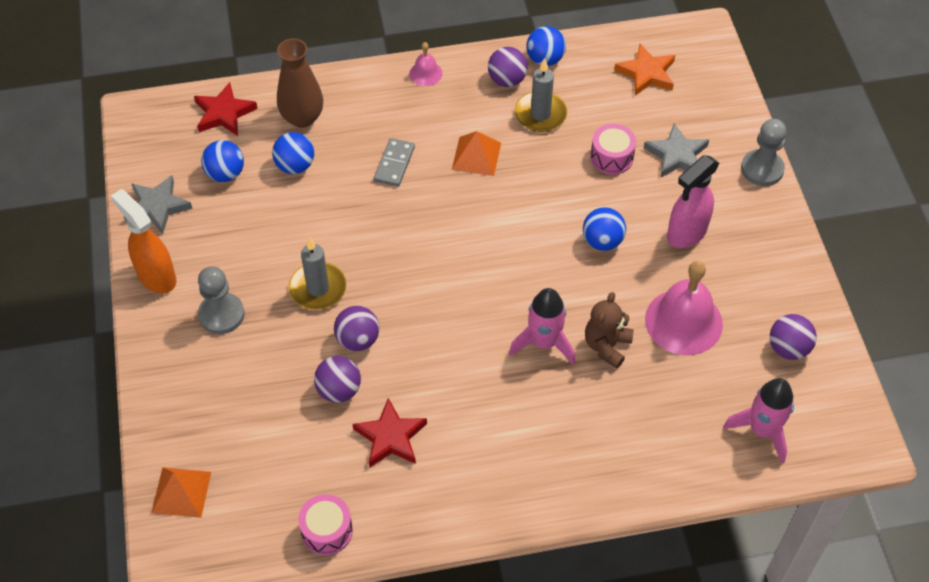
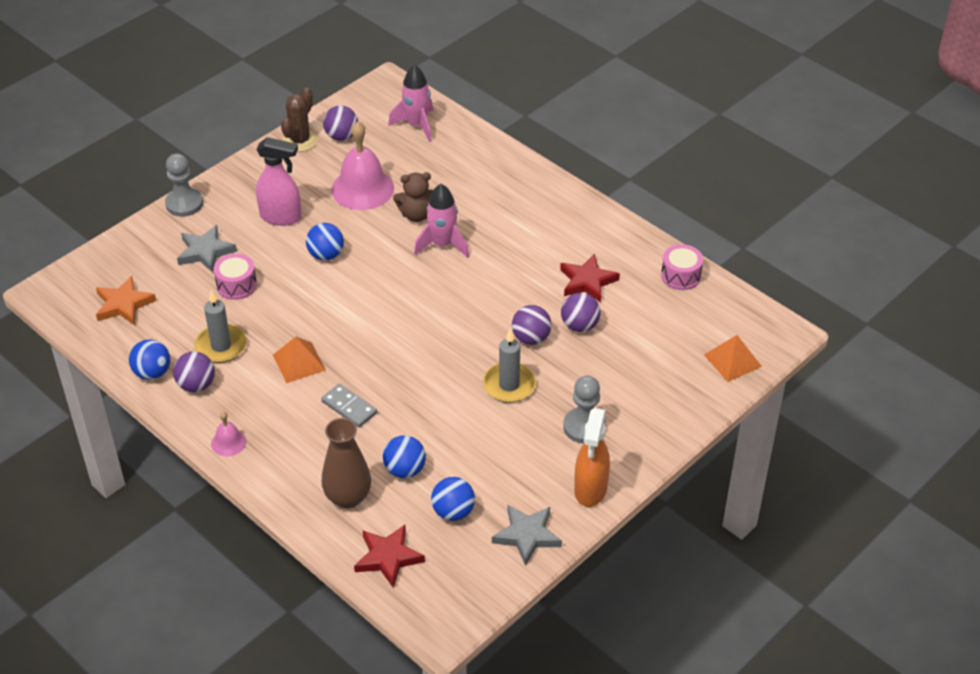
camera: 125 degrees left, 10 degrees down
(394, 164) = (349, 407): grey domino -> grey domino turned 60 degrees clockwise
(805, 307) = (300, 140): none -> brown cactus

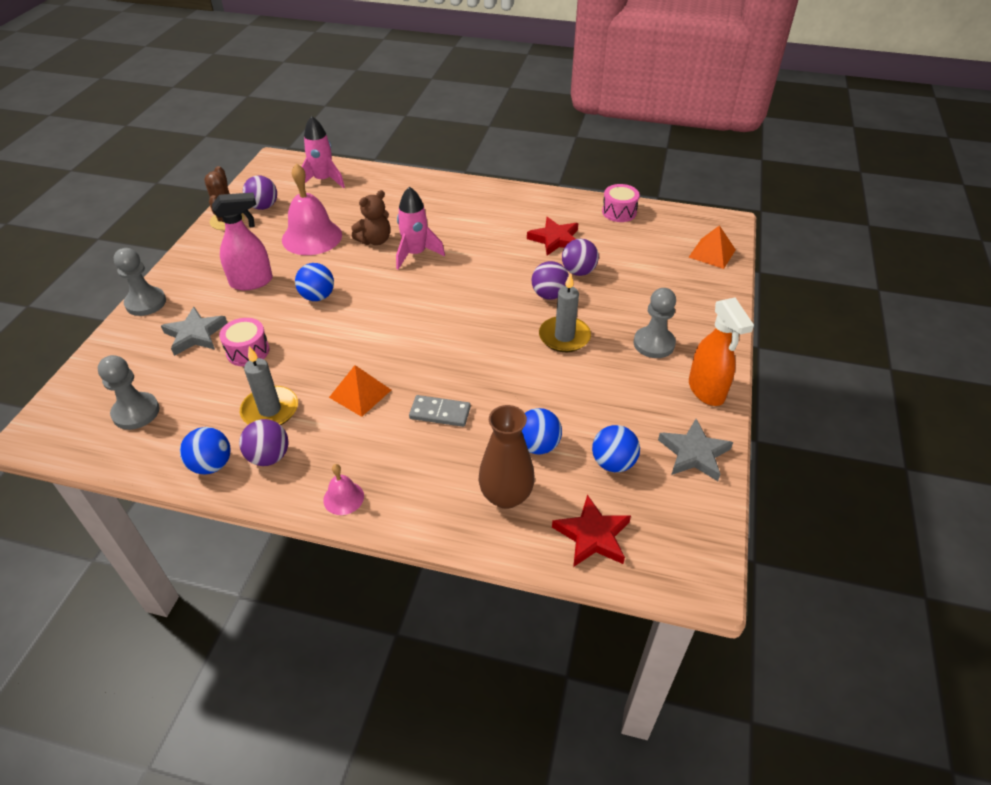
camera: 30 degrees left, 0 degrees up
(123, 304) = (136, 412): orange star -> grey pawn

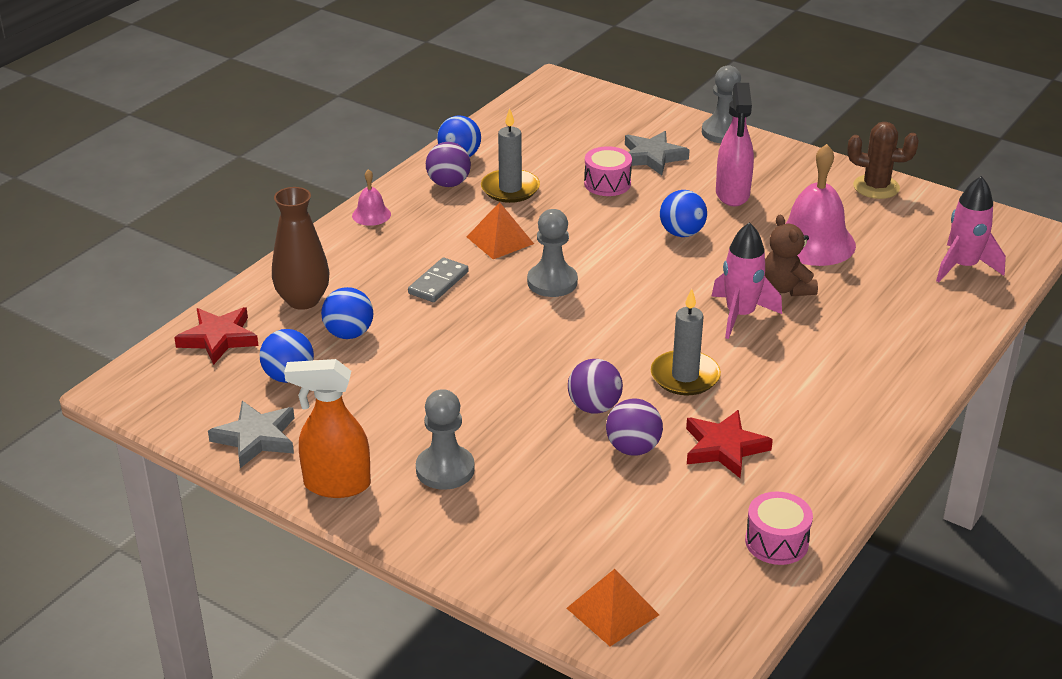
camera: 110 degrees right, 10 degrees down
(136, 412) = (553, 125): grey pawn -> grey pawn (552, 282)
(263, 207) = (903, 214): purple ball -> none
(564, 337) = (504, 397): grey candle -> grey candle (685, 376)

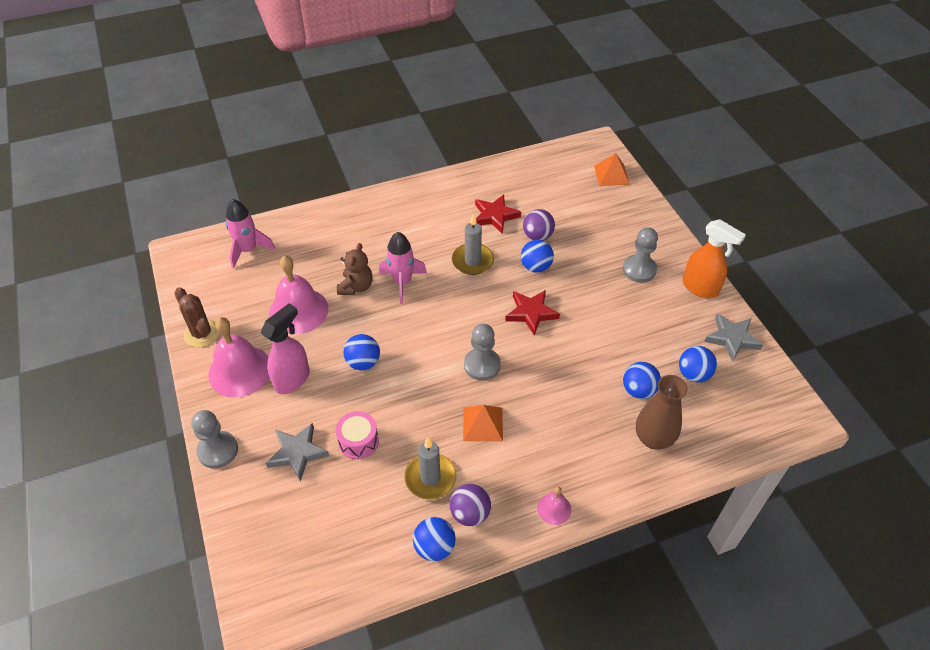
camera: 145 degrees left, 15 degrees up
(219, 338) = (726, 432): red star -> red star (531, 313)
(438, 283) = (553, 405): grey domino -> none
(594, 407) = (536, 267): purple ball -> blue ball
(776, 542) = (518, 168): pink drum -> none
(792, 180) = (240, 371): none -> pink bell

